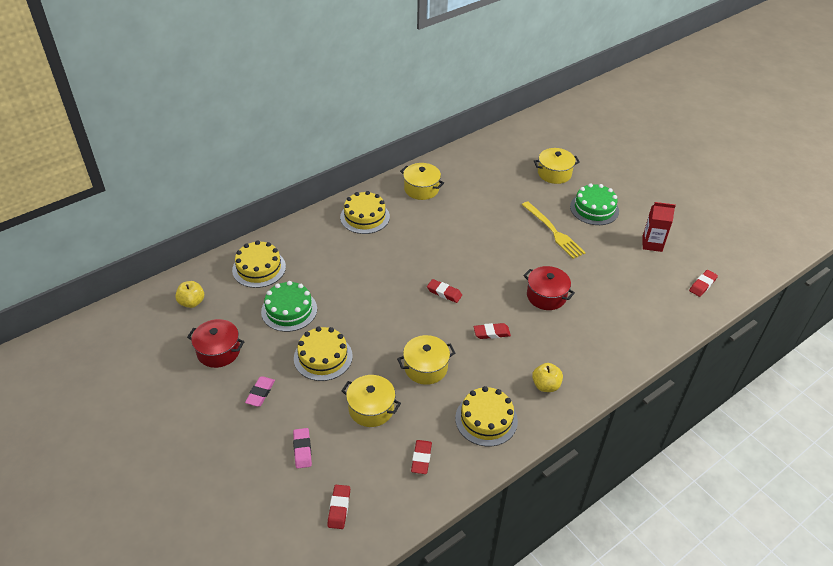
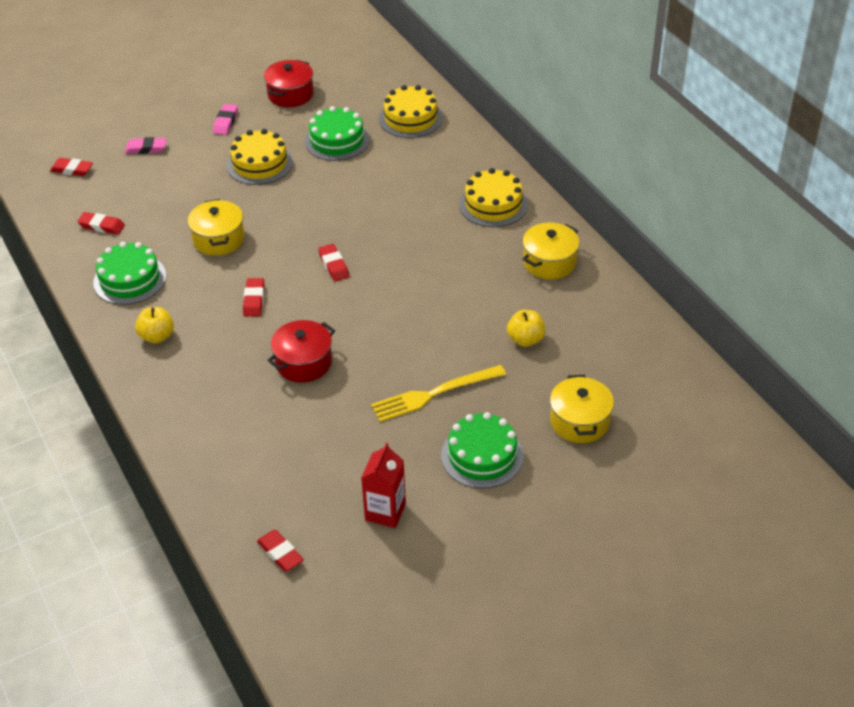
camera: 100 degrees right, 0 degrees up
(192, 302) = (366, 74): yellow apple -> yellow apple (525, 339)
(260, 393) = (225, 122): pink eraser -> pink eraser turned 75 degrees clockwise
(371, 408) = (178, 195): yellow pot -> none
(444, 293) = (334, 265): red eraser -> red eraser turned 60 degrees counterclockwise
(486, 419) = (130, 279): yellow cake -> green cake

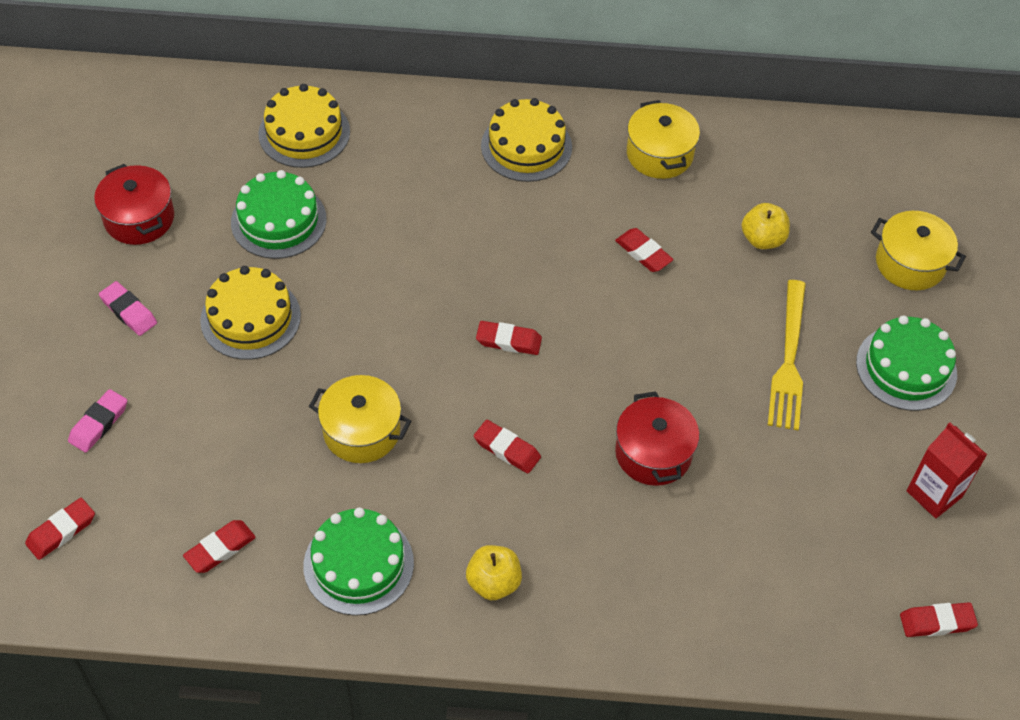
camera: 60 degrees left, 10 degrees up
(458, 291) = (643, 253): none -> red eraser

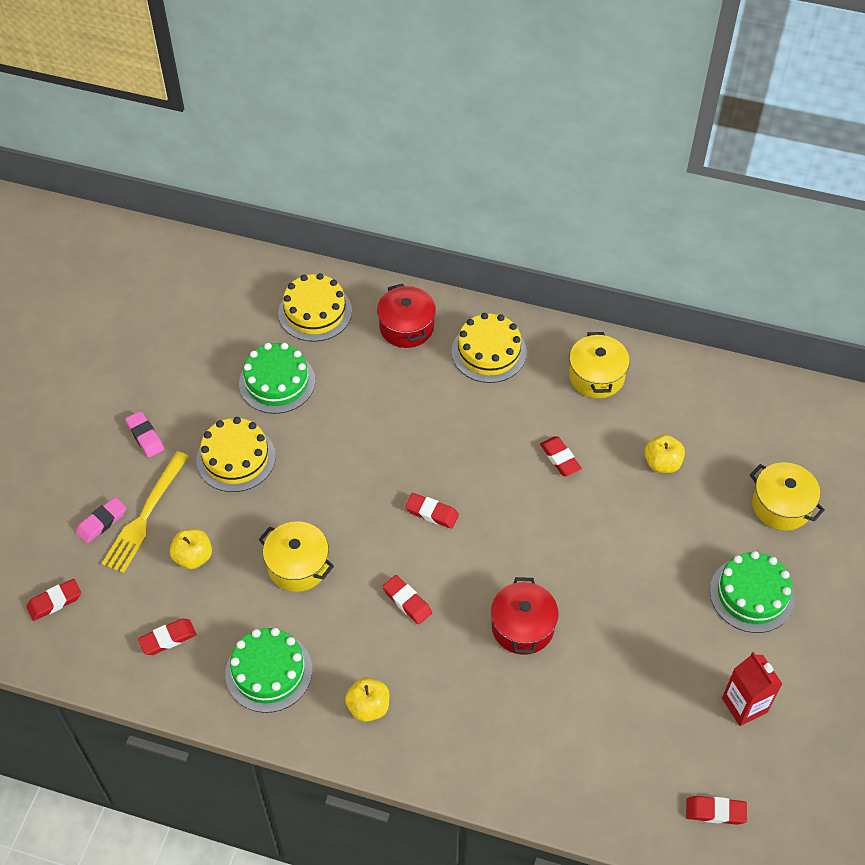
camera: 15 degrees right, 0 degrees up
(139, 218) = (171, 362): red pot -> red pot (406, 327)
(227, 445) = (193, 557): none -> yellow apple
(788, 359) = (655, 569): yellow fork -> yellow fork (145, 515)

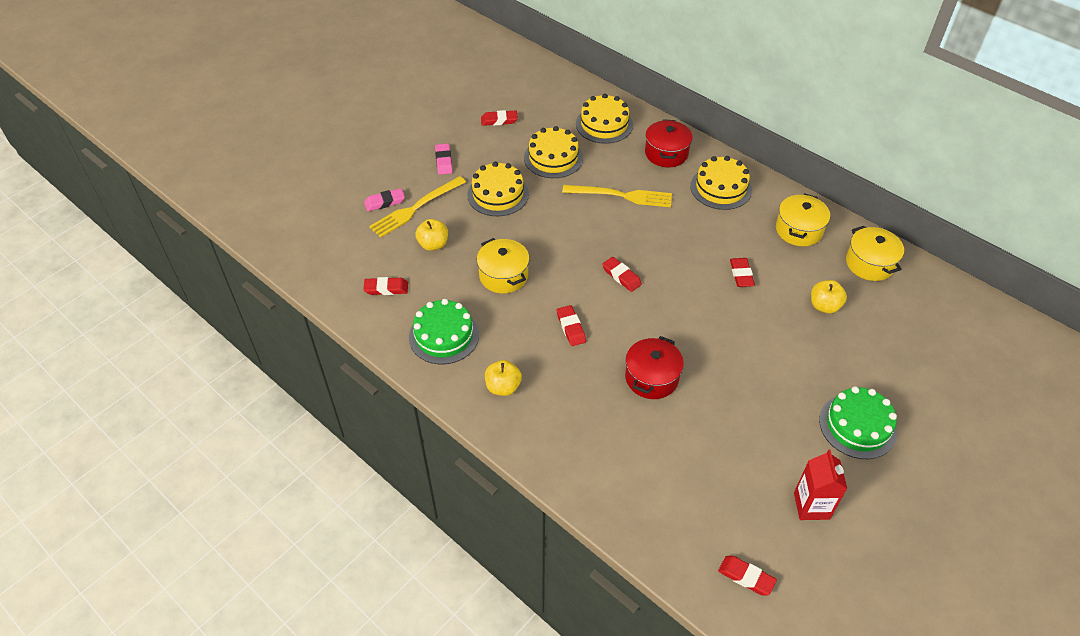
camera: 25 degrees right, 5 degrees down
(55, 601) = (325, 238): red eraser -> red eraser (499, 120)
(277, 382) = (553, 158): green cake -> yellow cake
(381, 405) = (621, 196): none -> yellow fork
(781, 506) = (915, 371): yellow pot -> yellow pot (870, 263)

